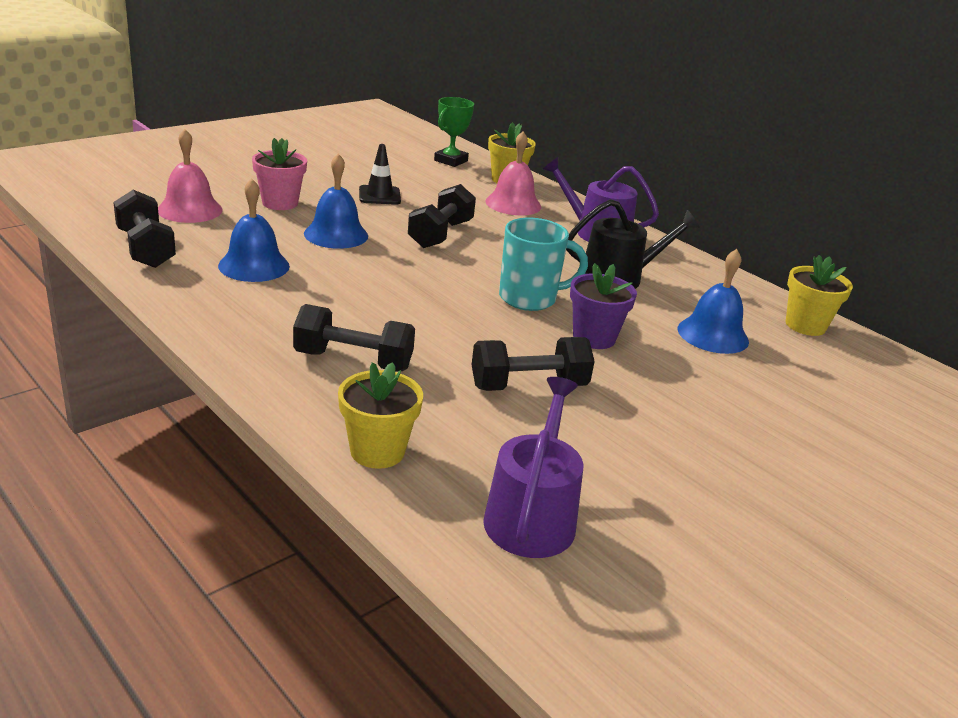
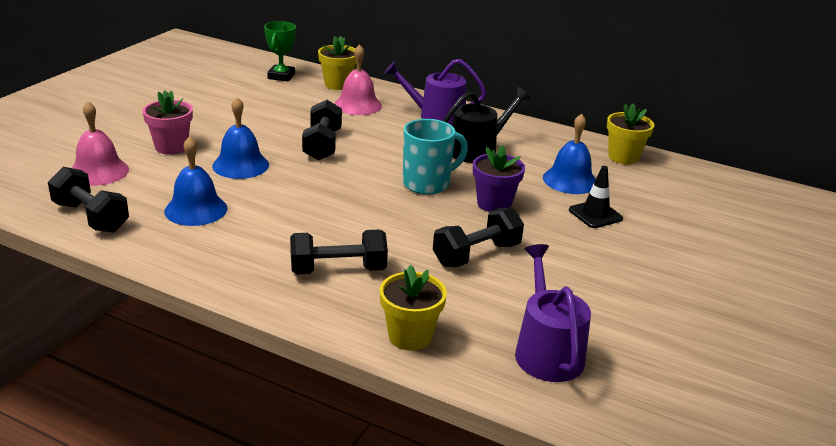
camera: 20 degrees left, 0 degrees up
(379, 195) = (248, 121): black traffic cone -> black traffic cone (595, 214)

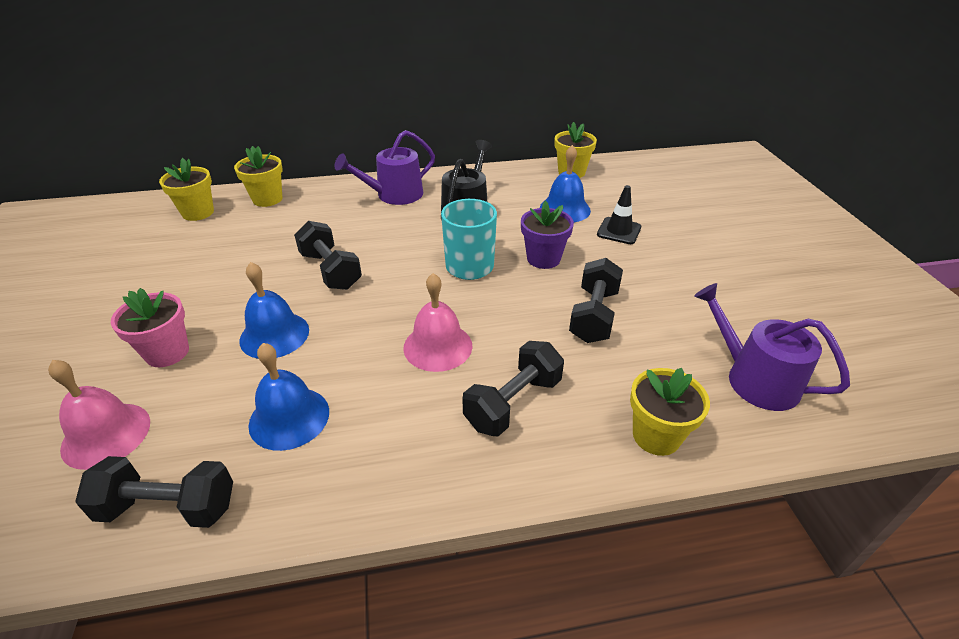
camera: 35 degrees left, 10 degrees up
(281, 76) = (198, 212): green trophy -> yellow flower pot
(358, 105) = (312, 213): pink bell -> pink bell (438, 346)

